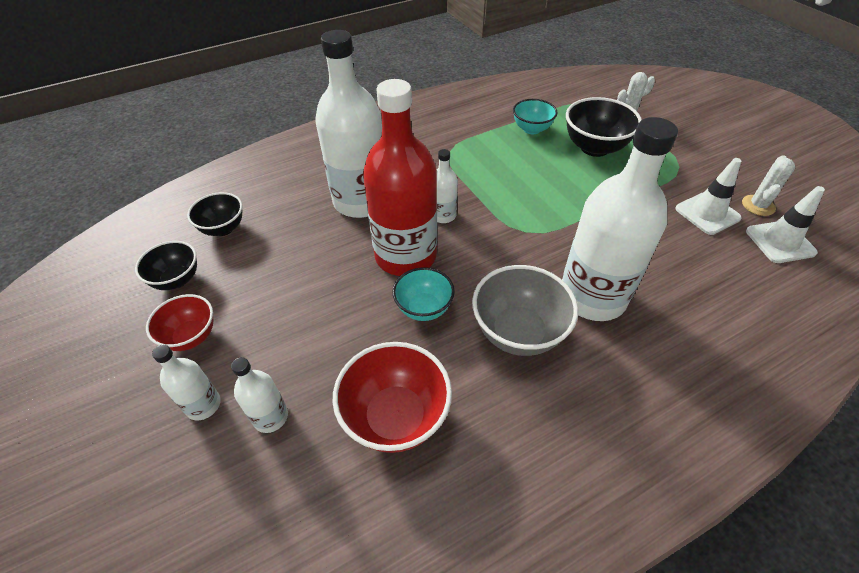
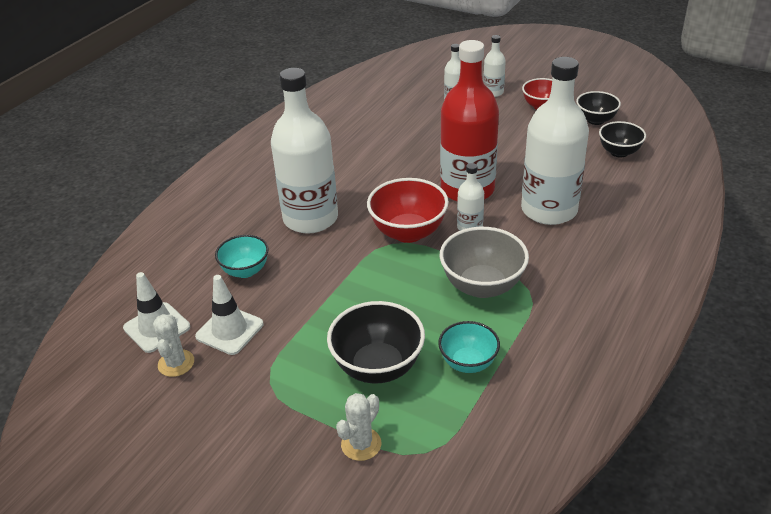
camera: 150 degrees right, 10 degrees down
(396, 417) = (391, 124): red bowl -> red bowl (408, 232)
(424, 308) = (422, 168): turquoise bowl -> turquoise bowl (245, 271)
(518, 332) = (350, 180): grey bowl -> grey bowl (482, 286)

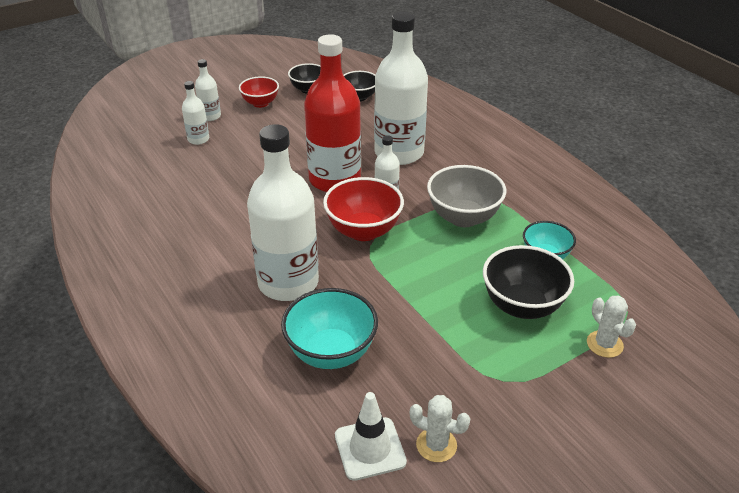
camera: 65 degrees left, 0 degrees up
(229, 330) = (414, 389): white traffic cone -> none
(245, 271) = (331, 352): turquoise bowl -> turquoise bowl, size x1.58

